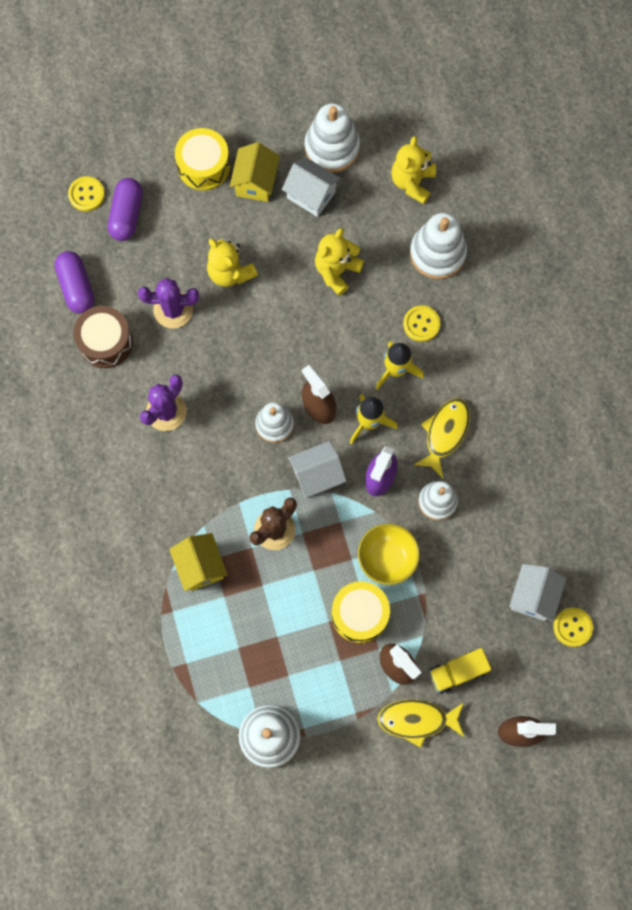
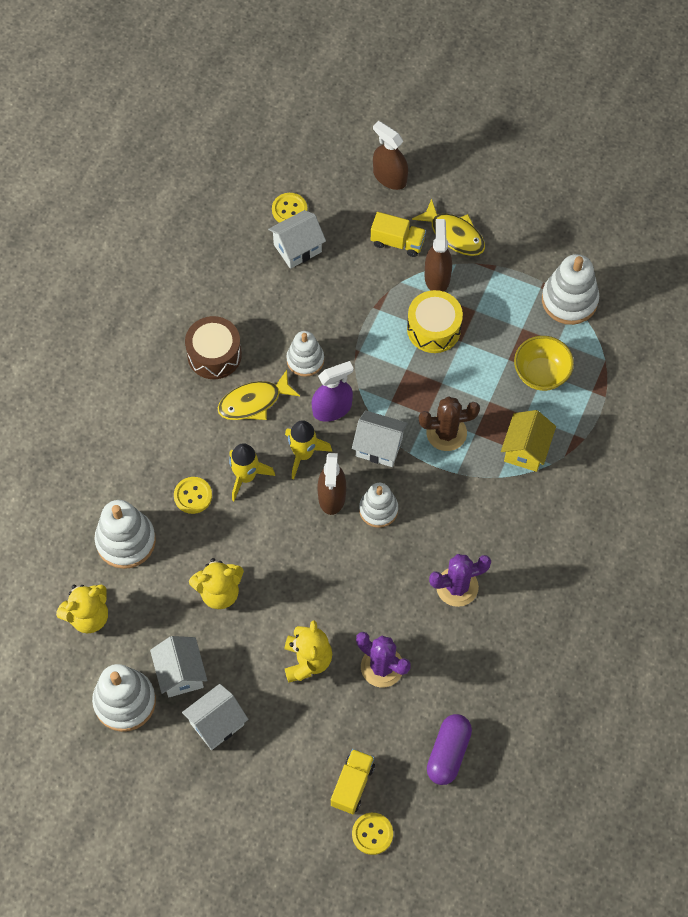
camera: 140 degrees left, 10 degrees down
(105, 342) = (461, 684): brown drum -> brown drum (214, 355)
(126, 215) = (352, 785): purple capsule -> yellow truck
(203, 166) = (248, 776): yellow drum -> none
(256, 182) = (216, 723): yellow house -> white house
(387, 558) = (379, 350): yellow bowl -> yellow bowl (541, 374)

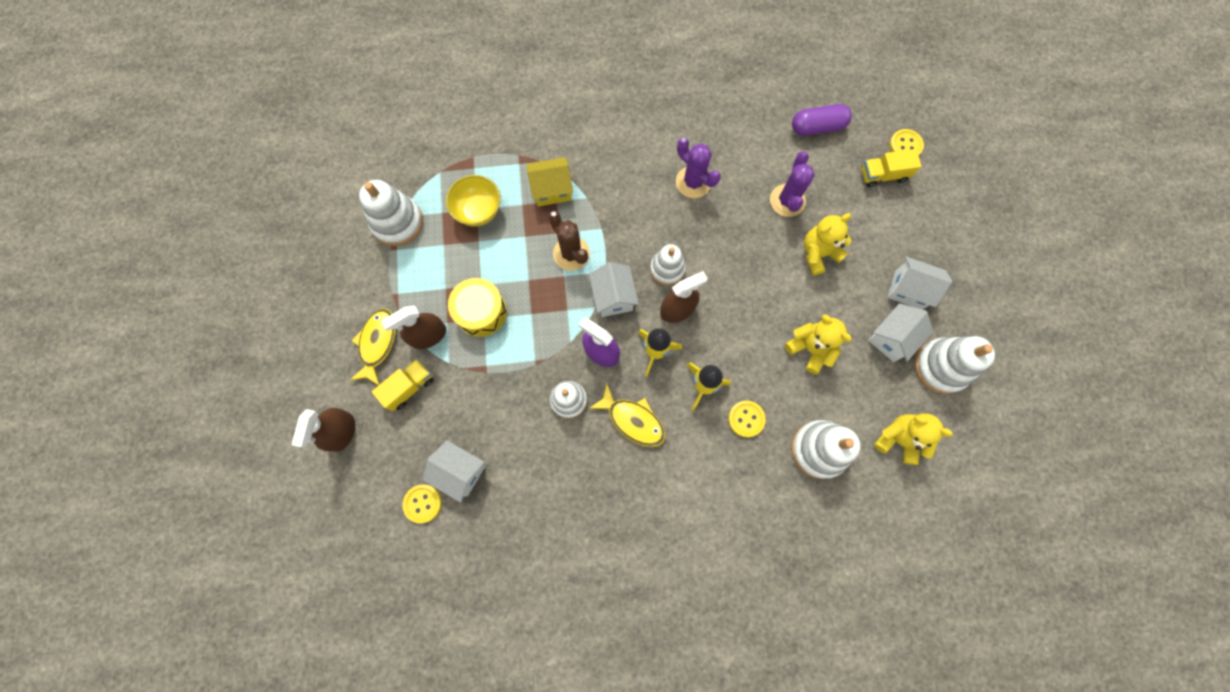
camera: 120 degrees left, 10 degrees up
(214, 355) = (608, 481): brown drum -> none
(397, 242) = (409, 387): yellow truck -> yellow truck turned 60 degrees clockwise

